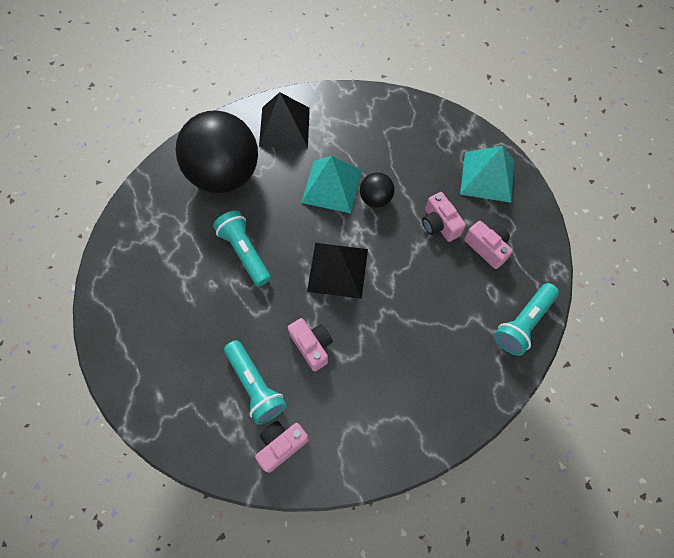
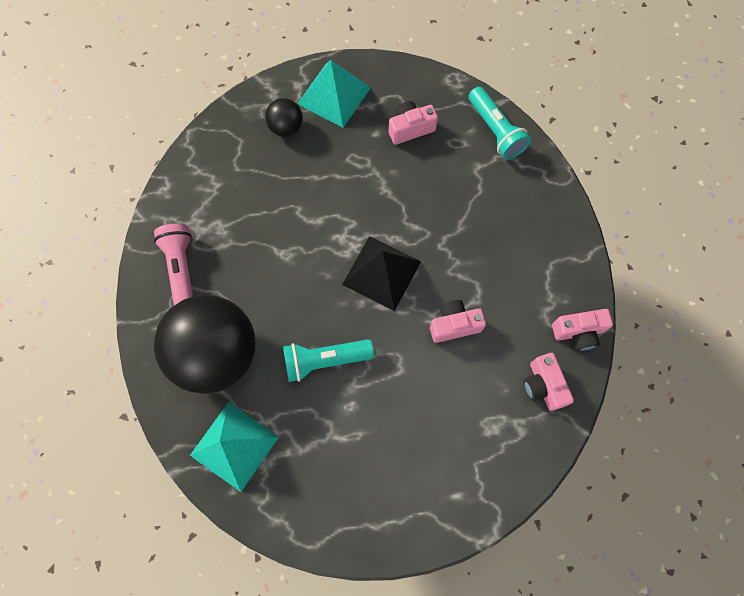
camera: 70 degrees left, 5 degrees up
(255, 386) = (477, 393): turquoise flashlight -> none
(284, 126) = (181, 269): black pyramid -> pink flashlight
(331, 186) = (281, 245): turquoise pyramid -> turquoise pyramid (234, 446)
(375, 199) = (315, 207): black ball -> black ball (286, 127)
(439, 224) = (368, 160): pink camera -> pink camera (578, 332)

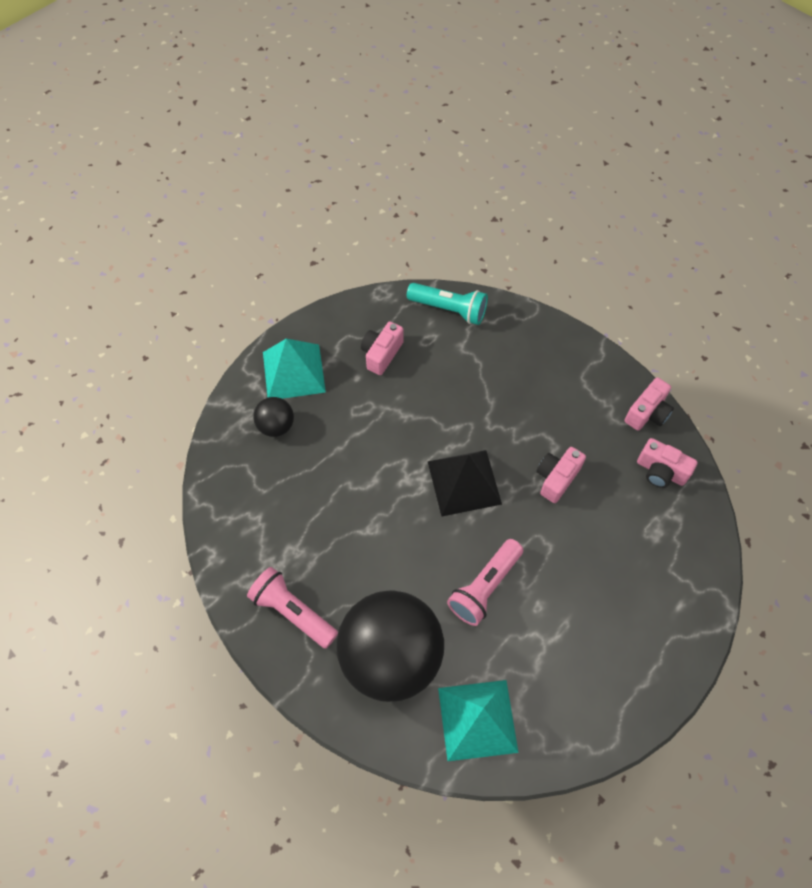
camera: 40 degrees left, 10 degrees down
(324, 360) = (484, 587): turquoise flashlight -> pink flashlight

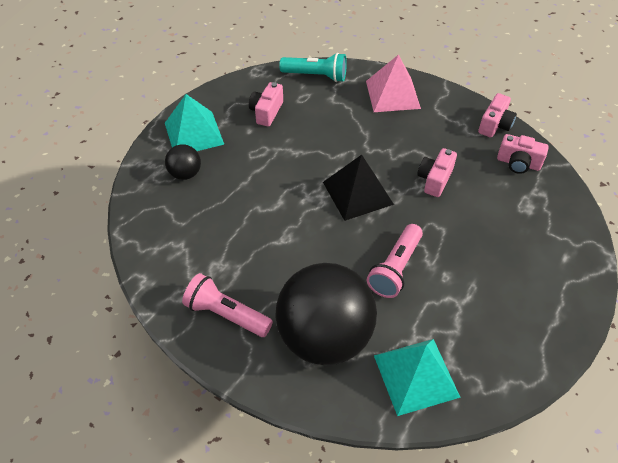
camera: 10 degrees left, 10 degrees down
(535, 350) = (393, 94): none -> pink pyramid

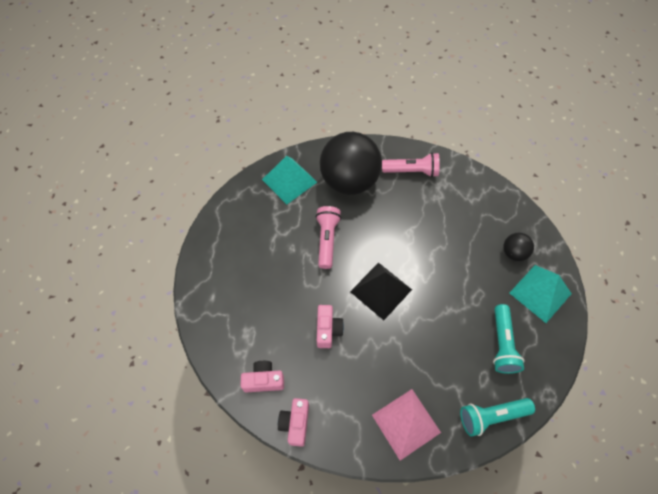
camera: 155 degrees right, 10 degrees up
(266, 112) = (502, 344): pink camera -> turquoise flashlight

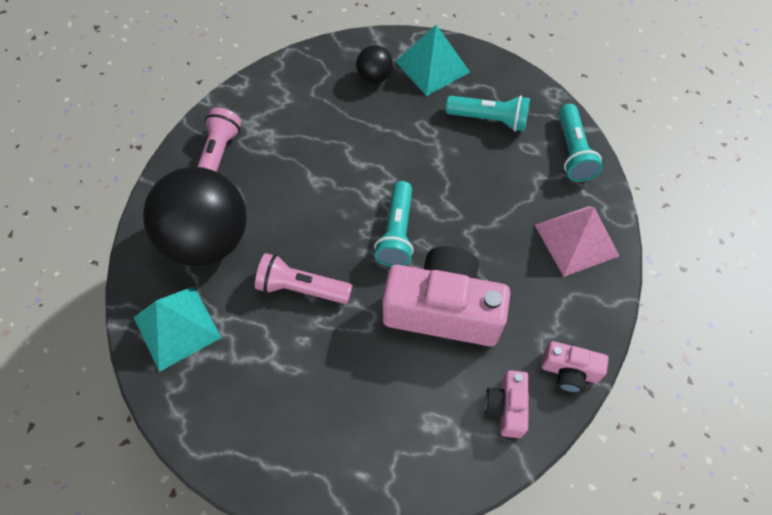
camera: 80 degrees left, 0 degrees up
(328, 330) = (443, 310): pink camera -> pink camera, size x2.07
(381, 290) = (397, 233): black pyramid -> turquoise flashlight

